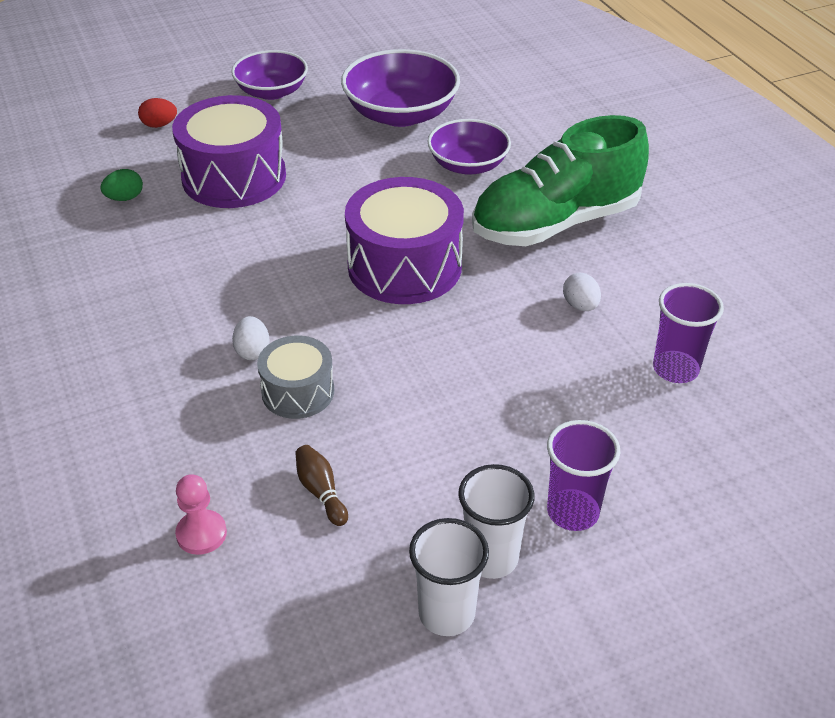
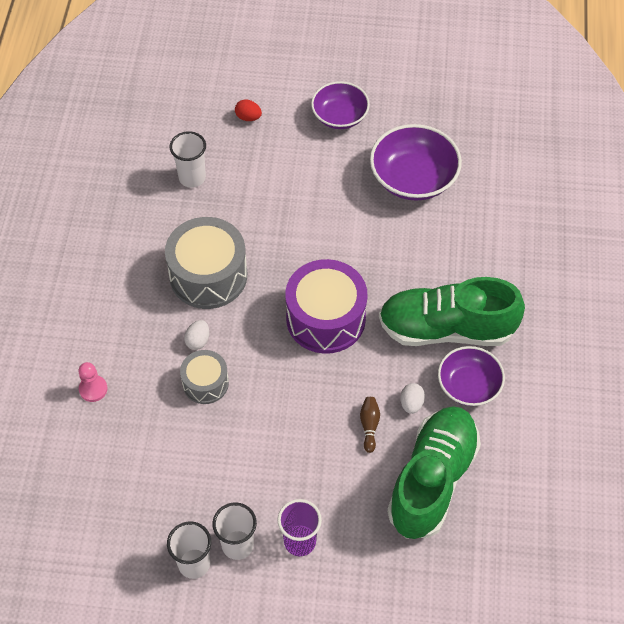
camera: 30 degrees right, 15 degrees up
(125, 198) = (192, 178): green egg -> white cup
(201, 534) = (104, 450): pink pawn -> pink pawn (93, 389)
(217, 281) = (208, 275): none -> grey drum
(234, 177) = (268, 189): purple drum -> none
(321, 492) = (178, 457): brown bowling pin -> brown bowling pin (369, 426)
(468, 165) = (426, 249): purple bowl -> purple bowl (468, 385)
(675, 369) = (432, 480): purple cup -> green shoe

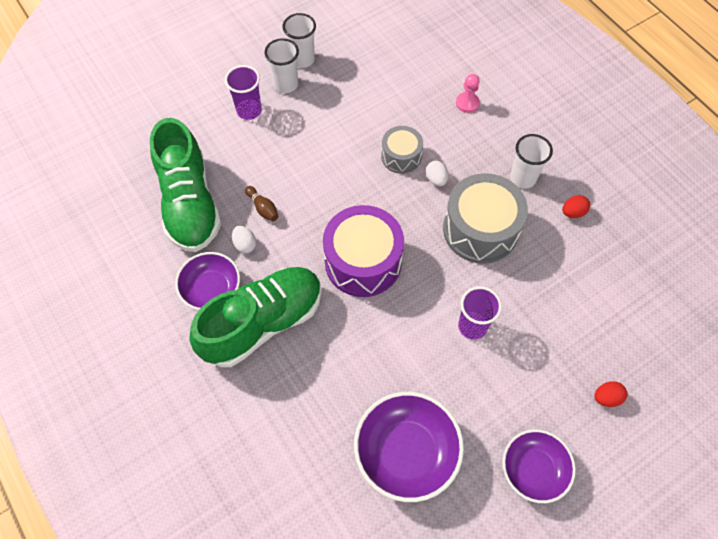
camera: 140 degrees right, 5 degrees up
(123, 236) = (573, 212): none -> red egg
(192, 178) = (582, 299): white cup -> white cup (523, 178)
(290, 216) = (472, 326): none -> purple cup

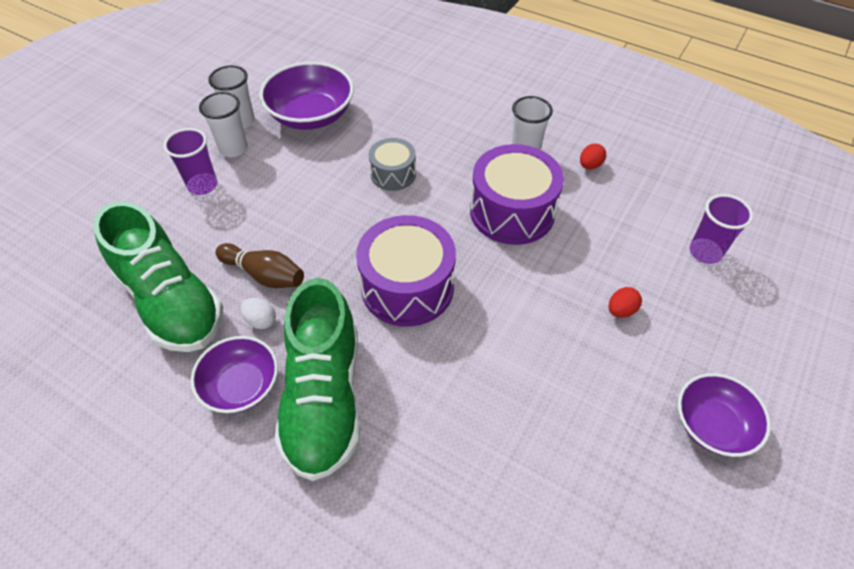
camera: 25 degrees left, 10 degrees down
(263, 208) = (264, 275): brown bowling pin -> brown bowling pin, size x1.63
(263, 323) = (324, 398): green shoe -> green shoe turned 150 degrees clockwise
(406, 452) = (569, 470): purple bowl -> purple bowl (311, 115)
(436, 179) = (441, 182): white egg -> none
(467, 103) = (433, 107): pink pawn -> none
(472, 326) = (559, 305): purple cup -> purple cup (705, 252)
(480, 230) = (512, 212): grey drum -> purple drum
(606, 397) = (732, 319): red egg -> red egg (621, 310)

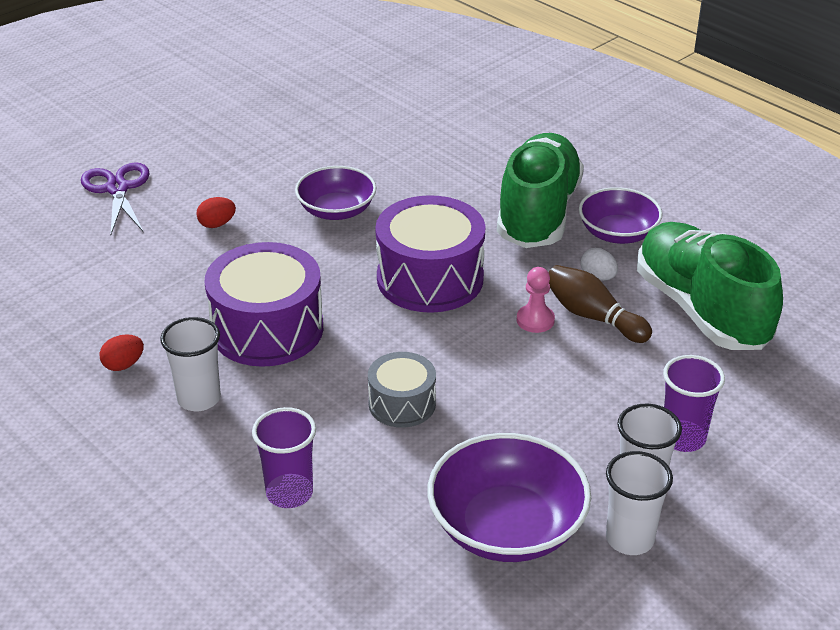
camera: 165 degrees left, 15 degrees down
(311, 261) = (535, 320): none -> pink pawn
(705, 252) = (81, 253): purple cup -> purple cup (289, 493)
(712, 425) = (207, 148): purple bowl -> purple bowl (336, 210)
(745, 336) = (118, 189): none -> purple scissors

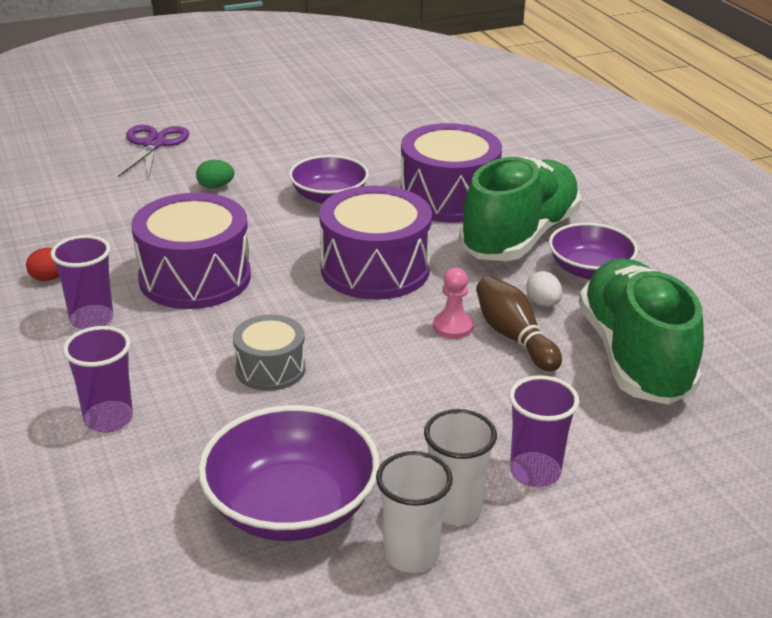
camera: 20 degrees right, 5 degrees down
(199, 399) = (91, 319): white cup -> purple cup
(217, 224) = (215, 186): red egg -> green egg
(449, 186) = (448, 198): none -> purple drum

